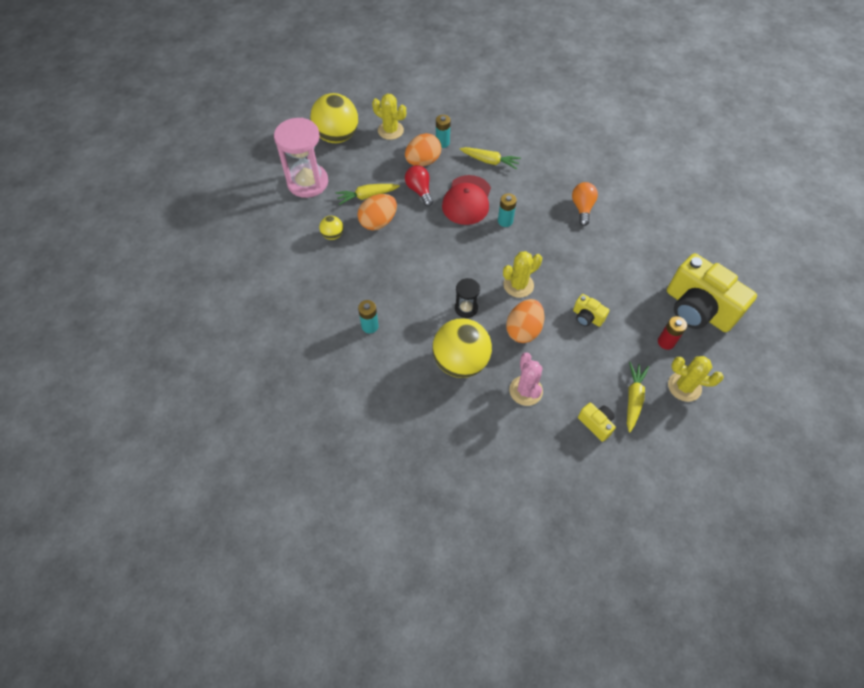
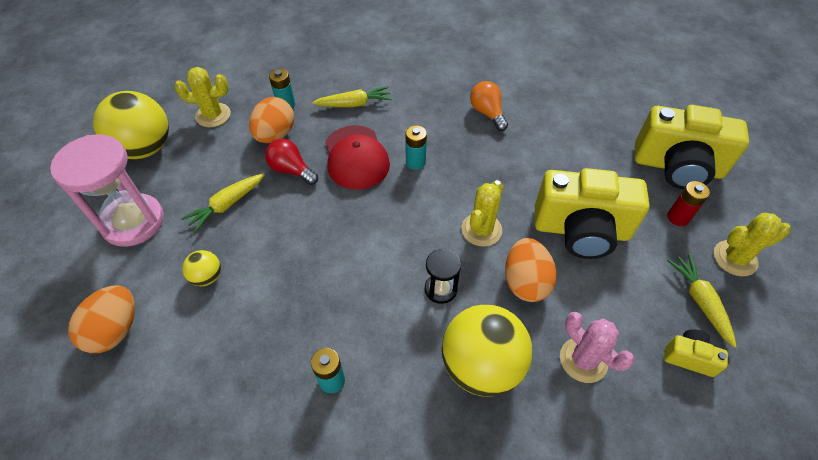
camera: 30 degrees left, 5 degrees down
(378, 222) = (261, 231): orange egg -> orange egg (115, 330)
(587, 317) = (581, 230): yellow camera -> yellow camera, size x2.28

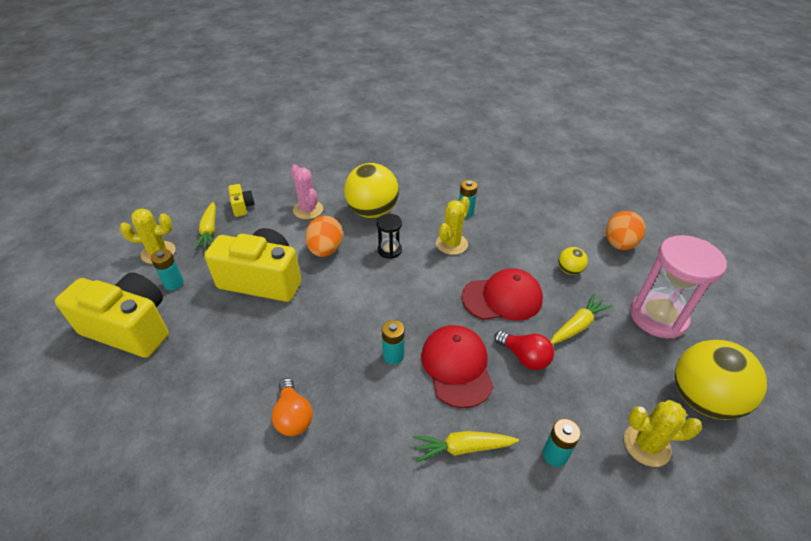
camera: 175 degrees left, 10 degrees down
(275, 135) = (555, 405): orange egg -> none
(301, 230) = (502, 298): none -> red cap
(481, 230) = (346, 287): yellow cactus -> yellow cactus (451, 244)
(678, 217) = (174, 283): red battery -> turquoise battery
(689, 357) = (242, 207): yellow camera -> yellow camera turned 135 degrees counterclockwise

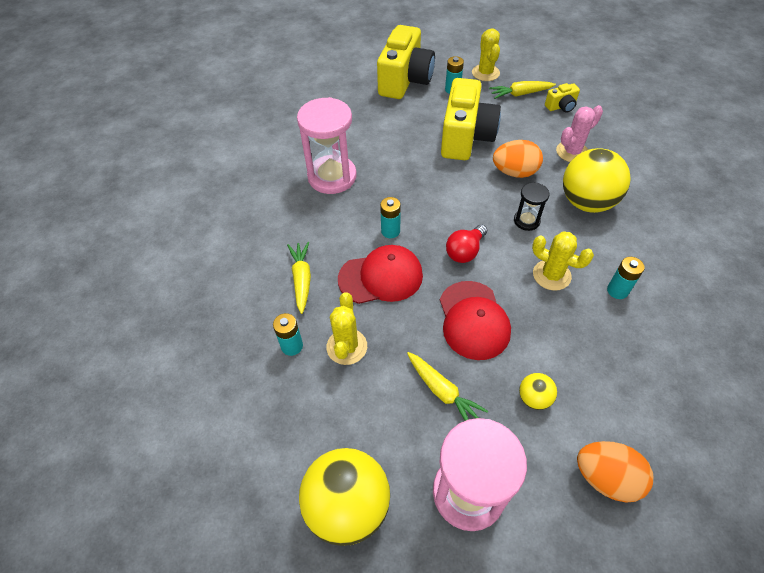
camera: 90 degrees right, 10 degrees up
(293, 416) = (332, 177): orange light bulb -> pink hourglass
(524, 357) = (395, 333): red light bulb -> red light bulb (465, 251)
(646, 445) = (296, 428): yellow cactus -> yellow cactus (347, 347)

